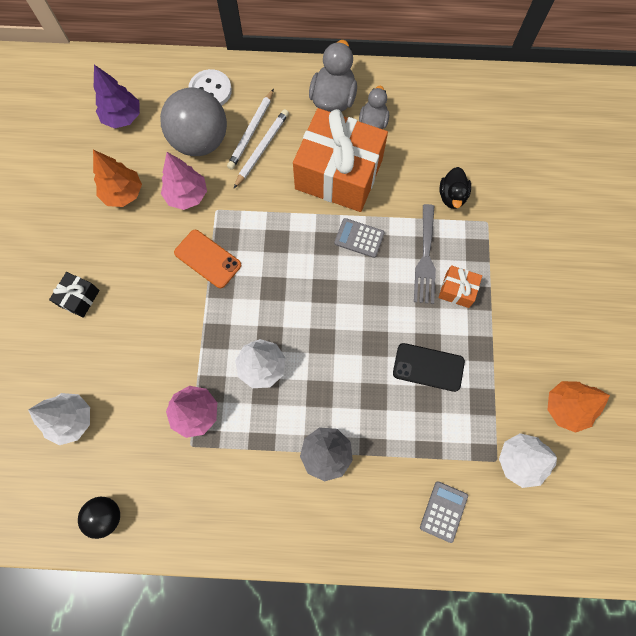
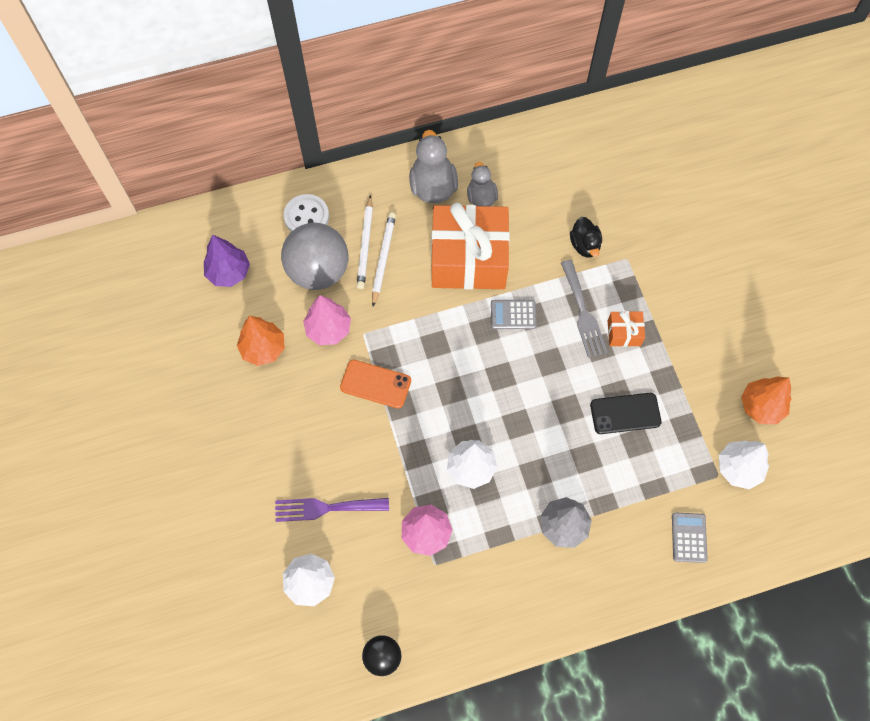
camera: 20 degrees left, 5 degrees down
(79, 298) = (265, 465): black gift -> none
(115, 356) = (325, 508): none -> purple fork

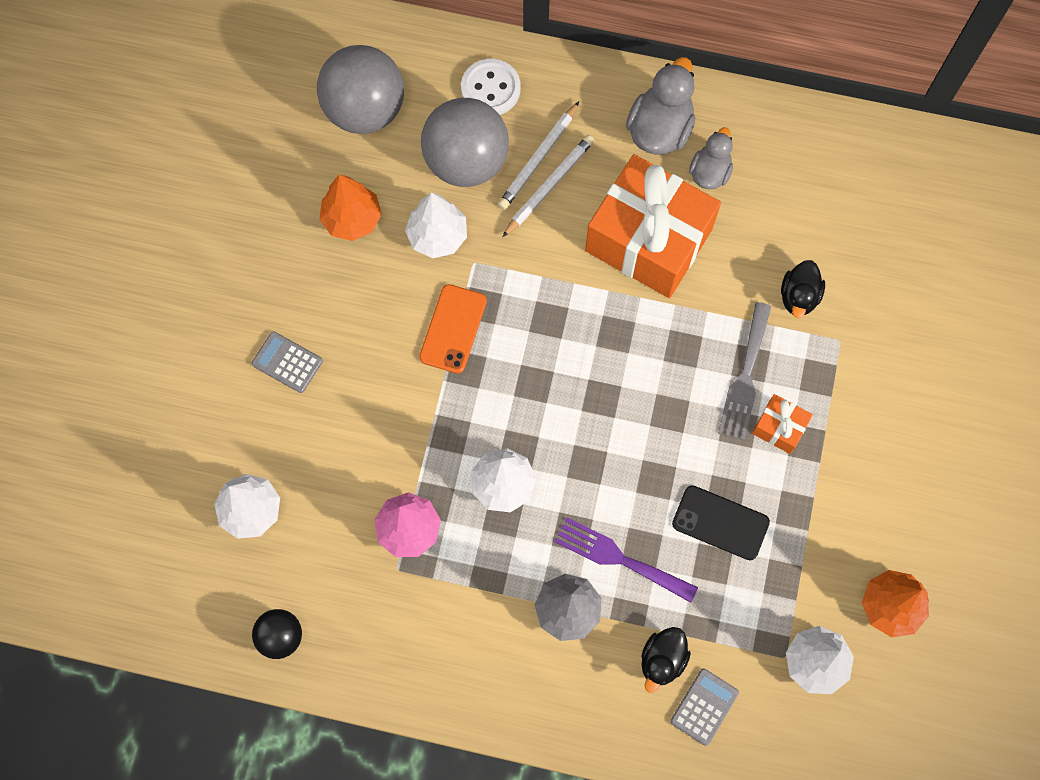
camera: 30 degrees right, 5 degrees up
(229, 272) = (365, 109): purple tree -> grey ball
(325, 508) = (315, 438): purple fork -> purple fork (619, 558)
(328, 329) = (437, 236): pink tree -> white tree
(375, 384) = (453, 329): orange phone -> orange phone turned 60 degrees clockwise
(513, 314) = (660, 334): grey calculator -> grey calculator (287, 362)
(644, 523) = (662, 660): none -> black duck

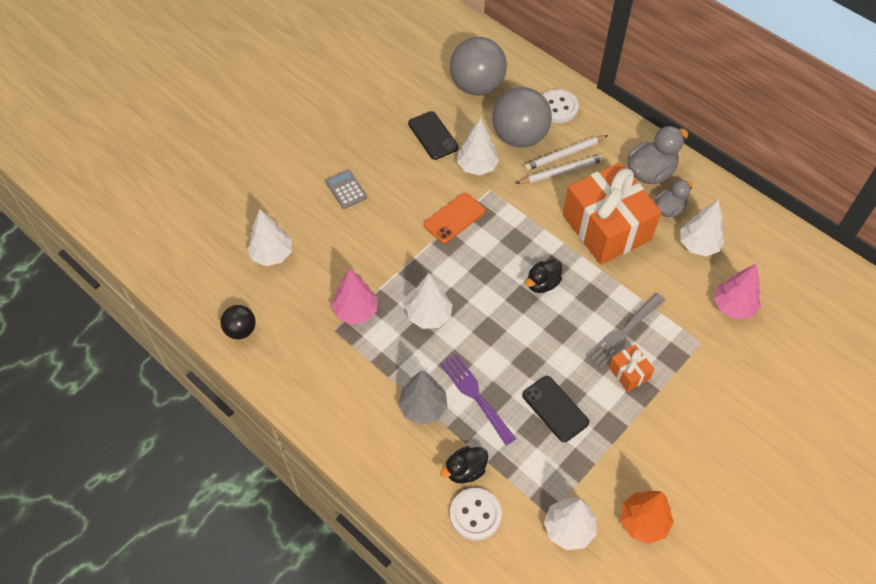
camera: 30 degrees right, 15 degrees down
(352, 219) = (433, 136): orange tree -> black phone
(704, 707) = (475, 514): grey calculator -> white button
(771, 206) = (698, 245): none -> white tree
(799, 296) = (687, 304): black duck -> black duck (542, 283)
(852, 271) = (733, 306): none -> pink tree

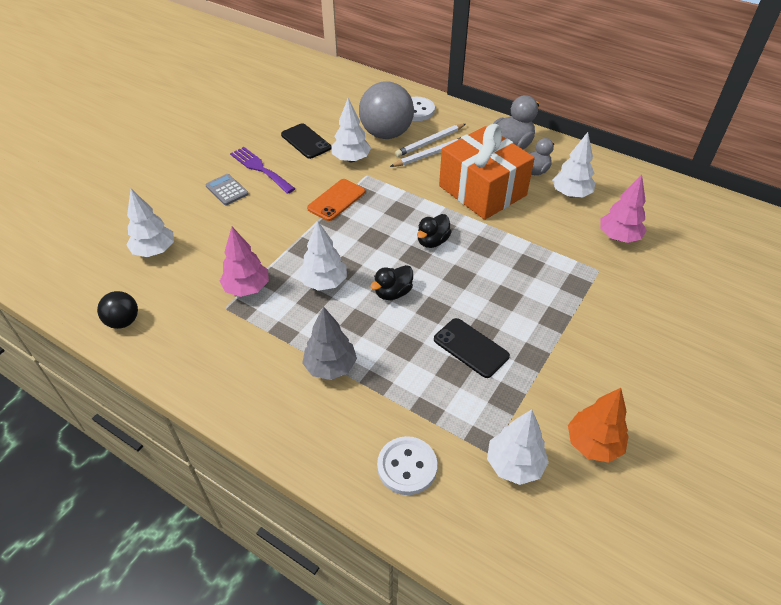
camera: 10 degrees left, 10 degrees down
(465, 470) = (387, 422): black duck -> black duck (393, 293)
(475, 395) = (384, 347): purple fork -> purple fork (260, 168)
(477, 86) = (340, 103): grey ball -> none
(623, 333) = (521, 272): grey fork -> none
(629, 373) = (537, 305): orange gift -> none

